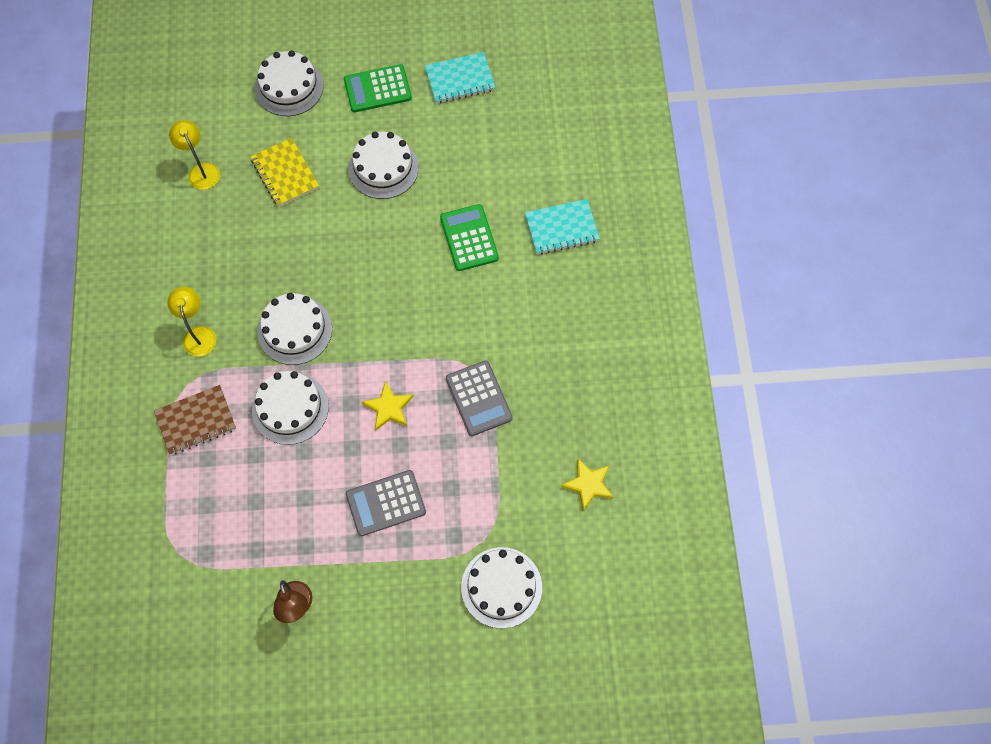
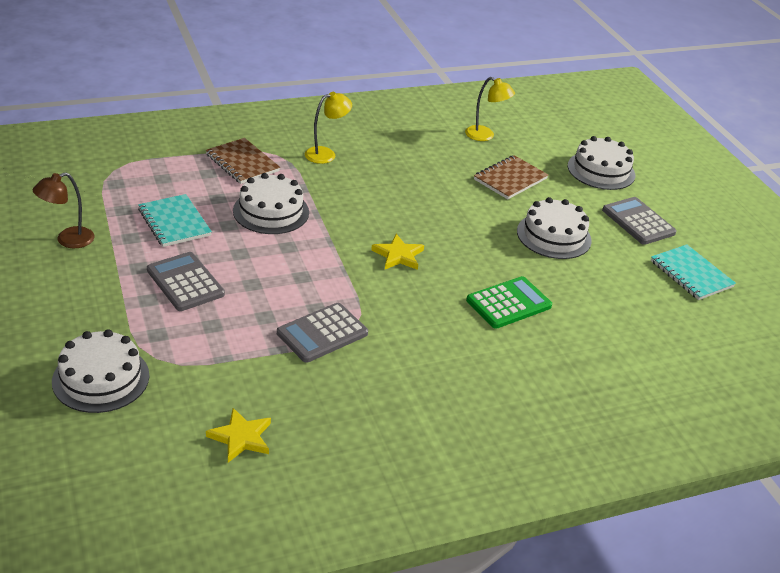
camera: 70 degrees right, 30 degrees down
(201, 171) = (485, 136): yellow lamp -> yellow lamp turned 75 degrees clockwise
(285, 174) = (510, 179): yellow notebook -> brown notebook
(295, 330) = (352, 204): white cake -> none
(377, 89) = (638, 222): green calculator -> grey calculator
(388, 408) = (290, 271): yellow star -> yellow star (398, 255)
(561, 228) = (561, 374): turquoise notebook -> turquoise notebook (174, 222)

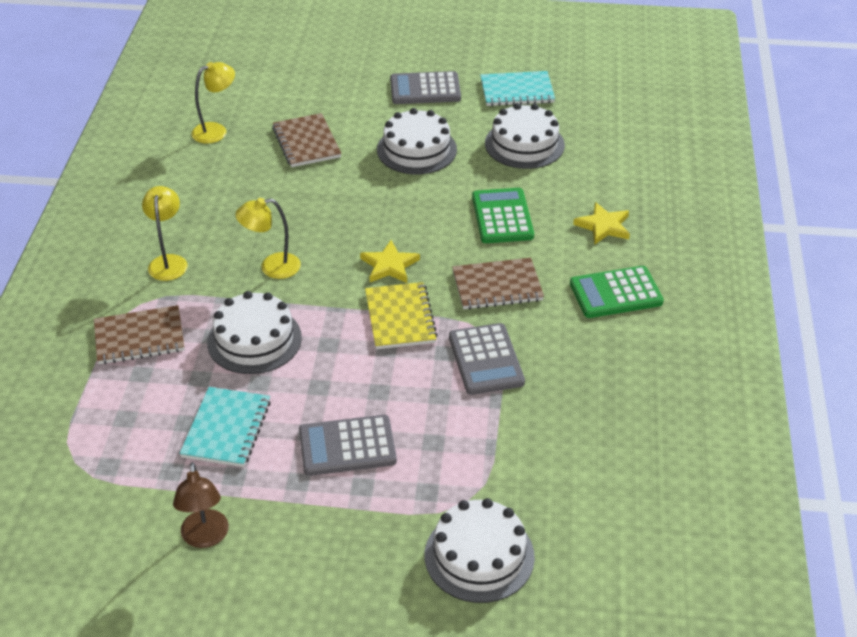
camera: 60 degrees left, 5 degrees up
(174, 222) = (226, 429): turquoise notebook -> turquoise notebook turned 75 degrees counterclockwise
(241, 437) = (612, 462): yellow star -> yellow star (603, 226)
(341, 275) = (400, 318): none -> yellow notebook
(353, 199) = (272, 267): none -> yellow lamp
(417, 320) = (497, 286): none -> brown notebook
(461, 396) = (616, 293): none -> green calculator
(601, 170) = (330, 78): white cake -> white cake (524, 144)

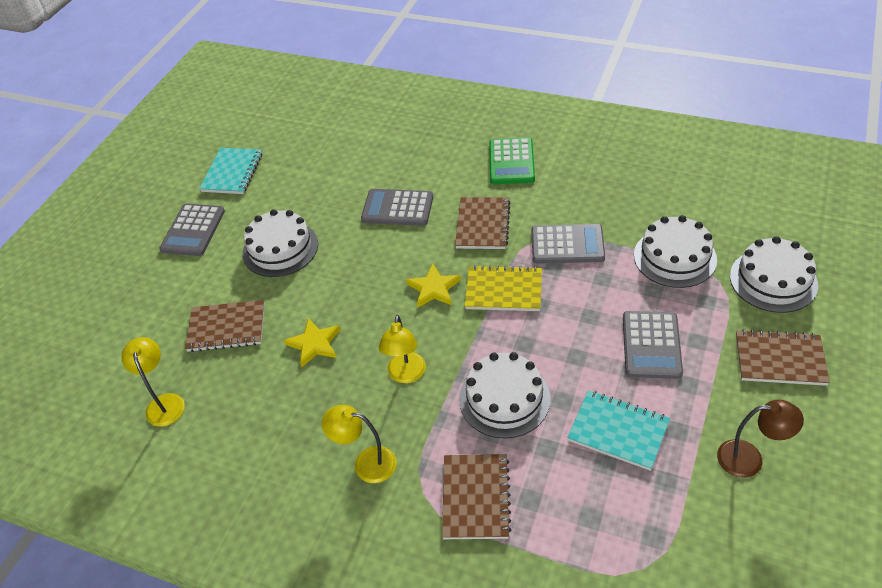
camera: 70 degrees left, 5 degrees up
(348, 563) = (780, 359): none -> brown notebook
(502, 217) = (397, 208): green calculator -> grey calculator
(524, 144) = (308, 180): white cake -> white cake (674, 257)
(603, 226) = (432, 154): yellow star -> yellow star (314, 344)

